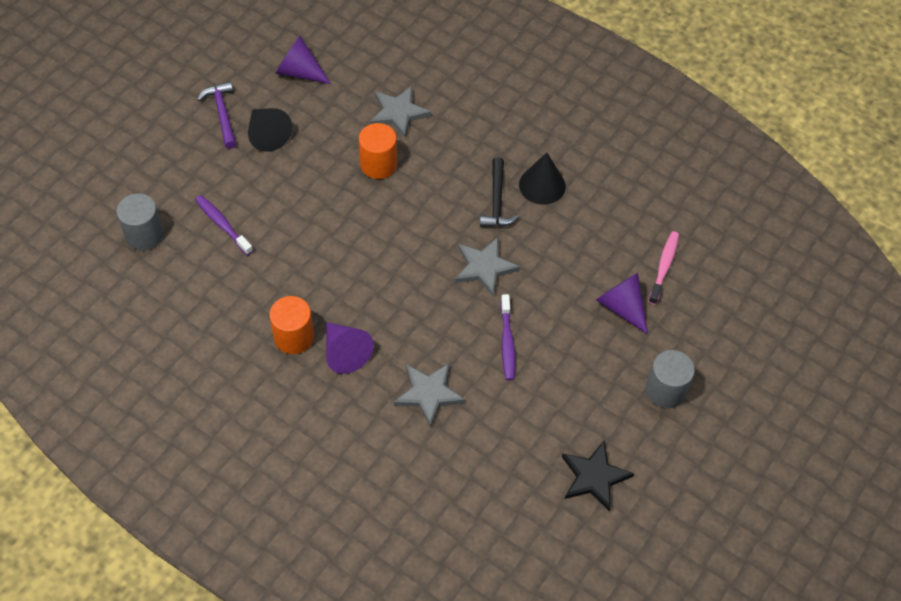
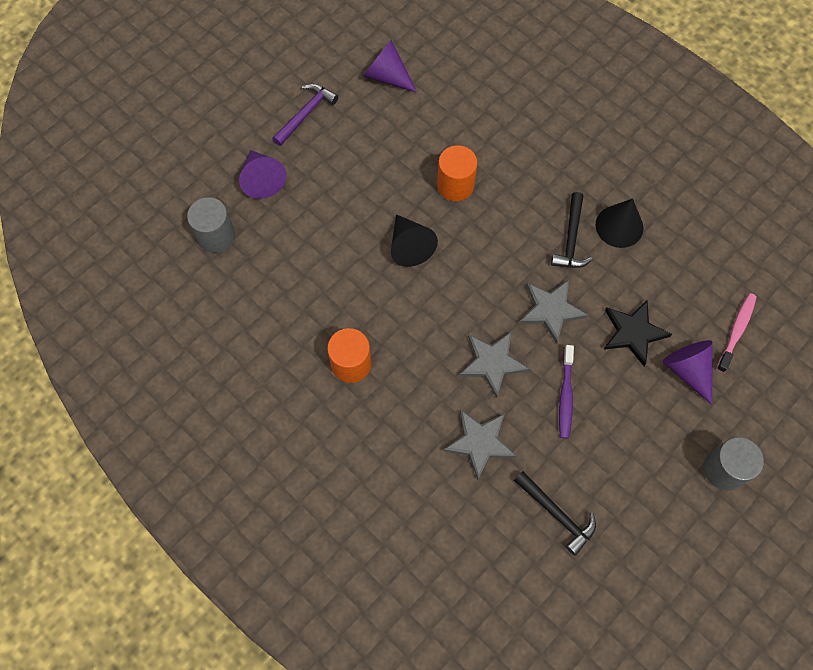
camera: 10 degrees right, 10 degrees up
(222, 114) = (306, 114): purple hammer -> purple hammer turned 45 degrees clockwise
(222, 224) = (293, 233): purple toothbrush -> none
(267, 135) = (348, 141): black cone -> black cone (409, 246)
(345, 352) = (400, 387): purple cone -> purple cone (262, 179)
(398, 113) = (481, 131): grey star -> grey star (492, 363)
(510, 449) = (557, 514): none -> black hammer
(594, 477) = (639, 557): black star -> black star (633, 333)

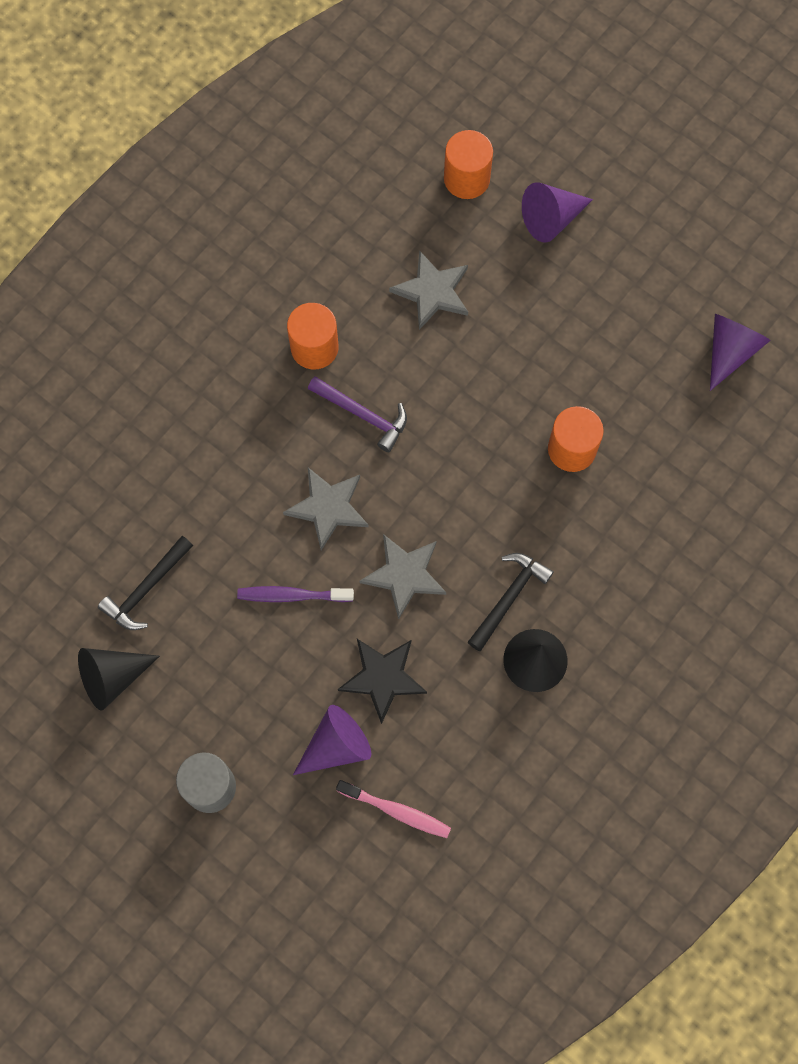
camera: 85 degrees right, 5 degrees up
(216, 236) = (466, 178): grey cylinder -> orange cylinder
(306, 114) = (656, 258): purple hammer -> purple hammer (363, 415)
(409, 246) = (477, 400): black cone -> black cone (112, 677)
(480, 442) = (227, 498): grey star -> grey star (432, 292)
(571, 239) = (509, 598): black hammer -> black hammer turned 120 degrees clockwise

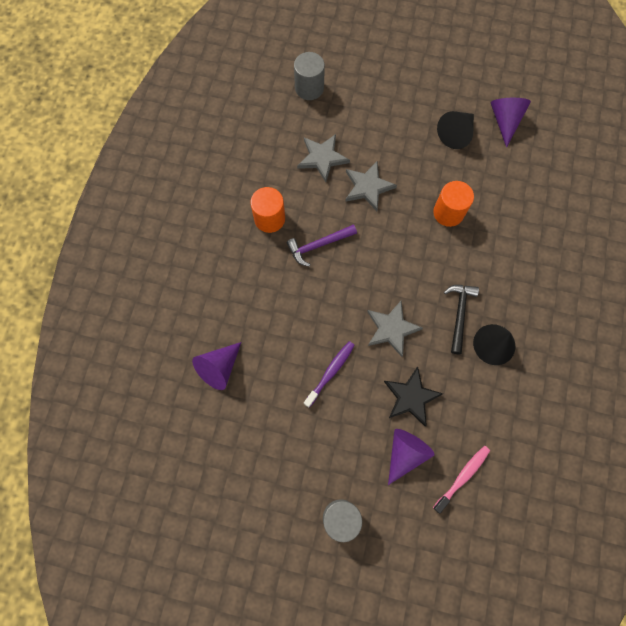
camera: 25 degrees left, 0 degrees up
(112, 677) = (244, 477): black cone -> black cone (456, 134)
(146, 589) = (238, 410): black hammer -> none
(292, 595) = (330, 372): purple toothbrush -> purple toothbrush turned 150 degrees clockwise
(328, 507) = (325, 309): grey star -> grey star (368, 187)
(363, 415) = (318, 245): purple hammer -> purple hammer turned 150 degrees clockwise
(397, 811) = (462, 476): pink toothbrush -> pink toothbrush turned 45 degrees counterclockwise
(466, 178) = (309, 88): orange cylinder -> grey cylinder
(551, 219) = (368, 90): purple cone -> purple cone (219, 368)

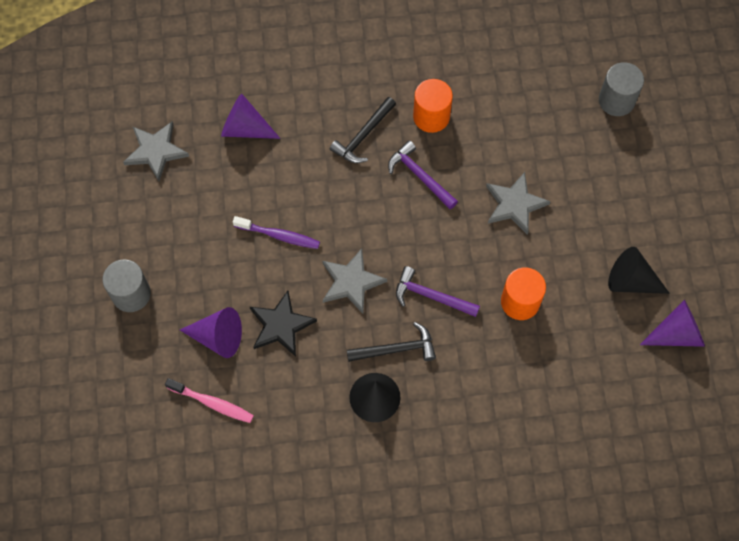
camera: 70 degrees right, 5 degrees down
(266, 275) = (363, 136): none -> black hammer
(322, 158) = (530, 144): grey star -> grey star (156, 151)
(423, 273) = (431, 296): none -> purple hammer

